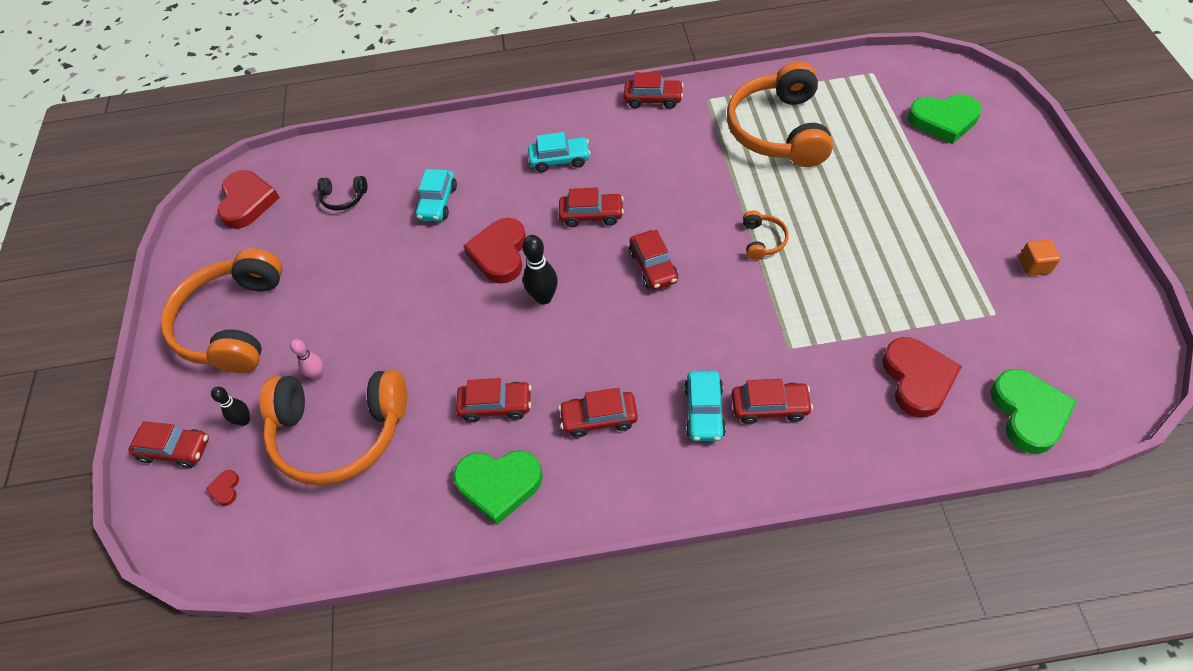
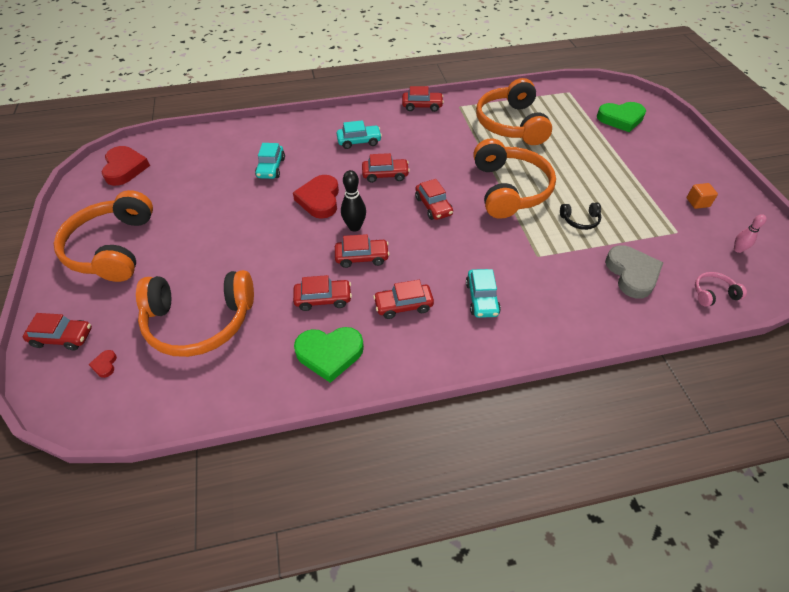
camera: 10 degrees left, 5 degrees down
(244, 420) = (121, 315): black bowling pin -> none
(318, 375) = (181, 281): pink bowling pin -> pink bowling pin (738, 249)
(344, 198) = (199, 165): black headphones -> black headphones (580, 220)
(762, 240) = (509, 189): orange headphones -> orange headphones, size x2.41
(770, 407) = (529, 294): red car -> red car (362, 257)
(917, 379) = (632, 274): red heart -> grey heart
(1028, 413) = (713, 293): green heart -> pink headphones

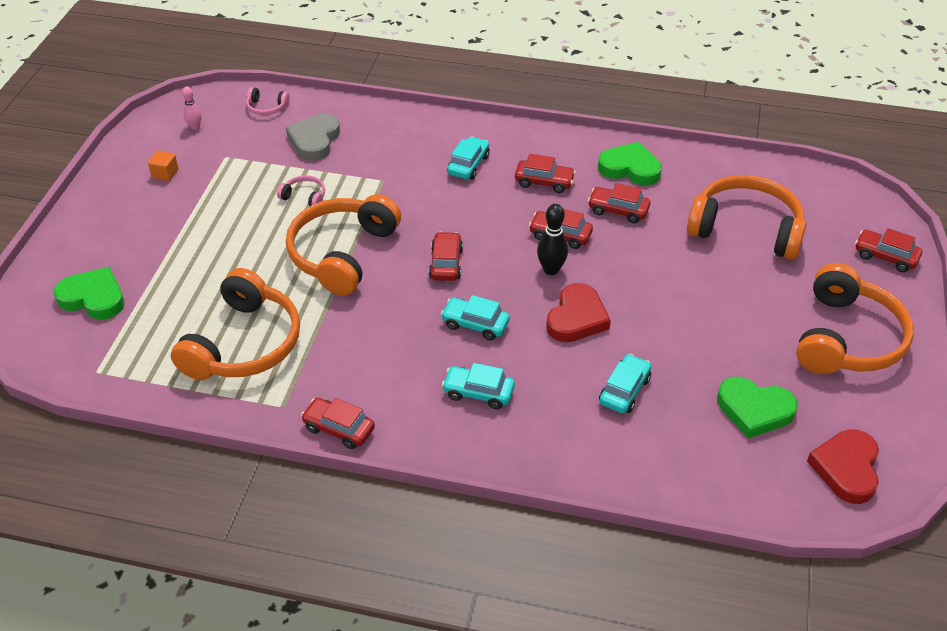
camera: 155 degrees left, 5 degrees down
(105, 365) = (838, 220): red heart -> none
(184, 182) = (754, 410): none -> green heart
(385, 175) = (475, 324): red car -> turquoise car
(580, 220) = (304, 197): black headphones -> pink headphones

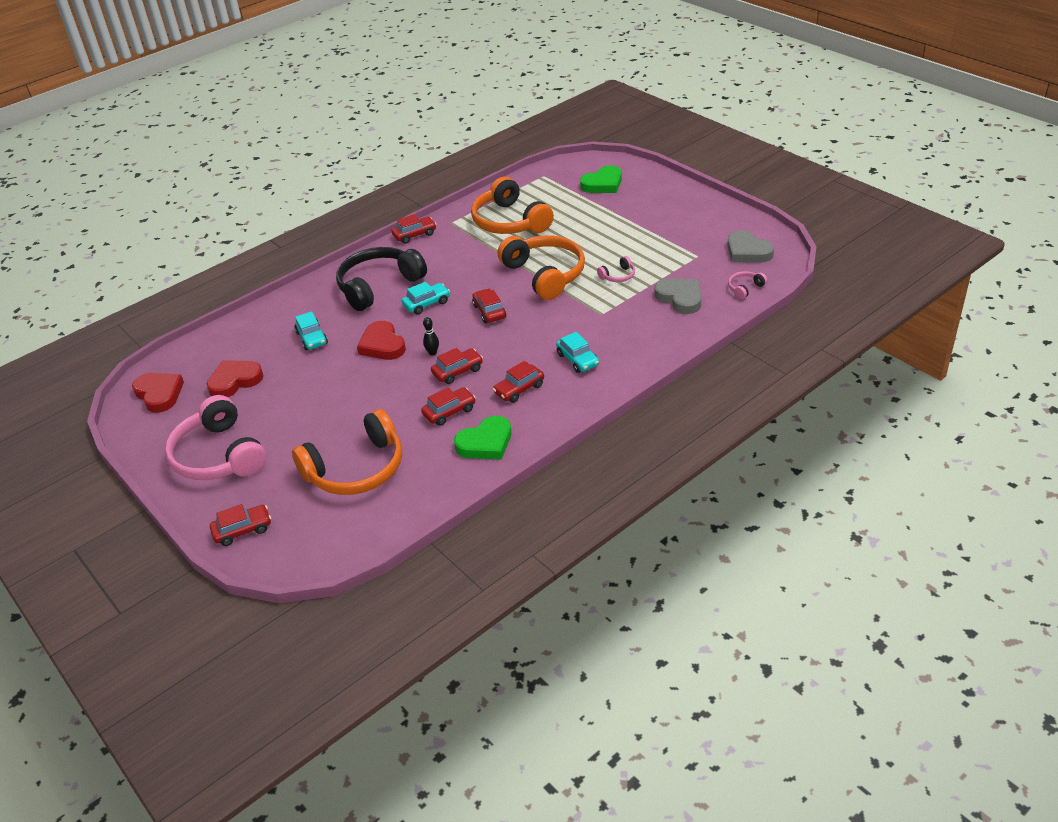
camera: 130 degrees right, 5 degrees down
(165, 173) = (701, 229): orange cube -> none
(195, 127) = (747, 251): pink bowling pin -> grey heart
(446, 263) = (489, 311): red car -> red car turned 150 degrees counterclockwise
(478, 392) = (379, 286): turquoise car -> black headphones
(551, 270) = (432, 353): black bowling pin -> black bowling pin, size x0.65
(754, 410) = (234, 381): green heart -> red heart
(847, 338) = (219, 455): orange headphones -> pink headphones

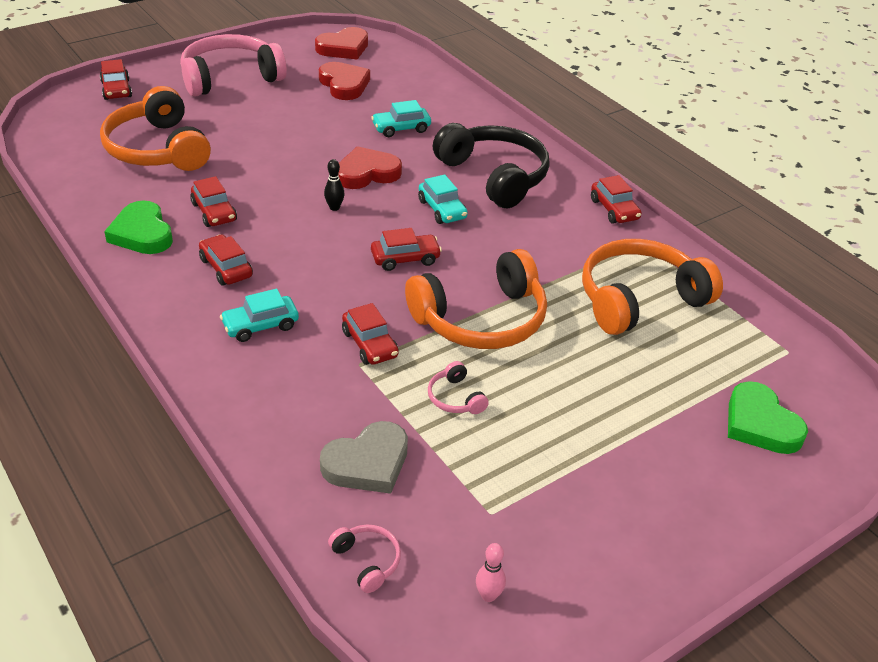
camera: 90 degrees right, 0 degrees up
(458, 371) = (287, 223): red car -> red car (370, 344)
(747, 251) = (488, 595): grey heart -> pink bowling pin

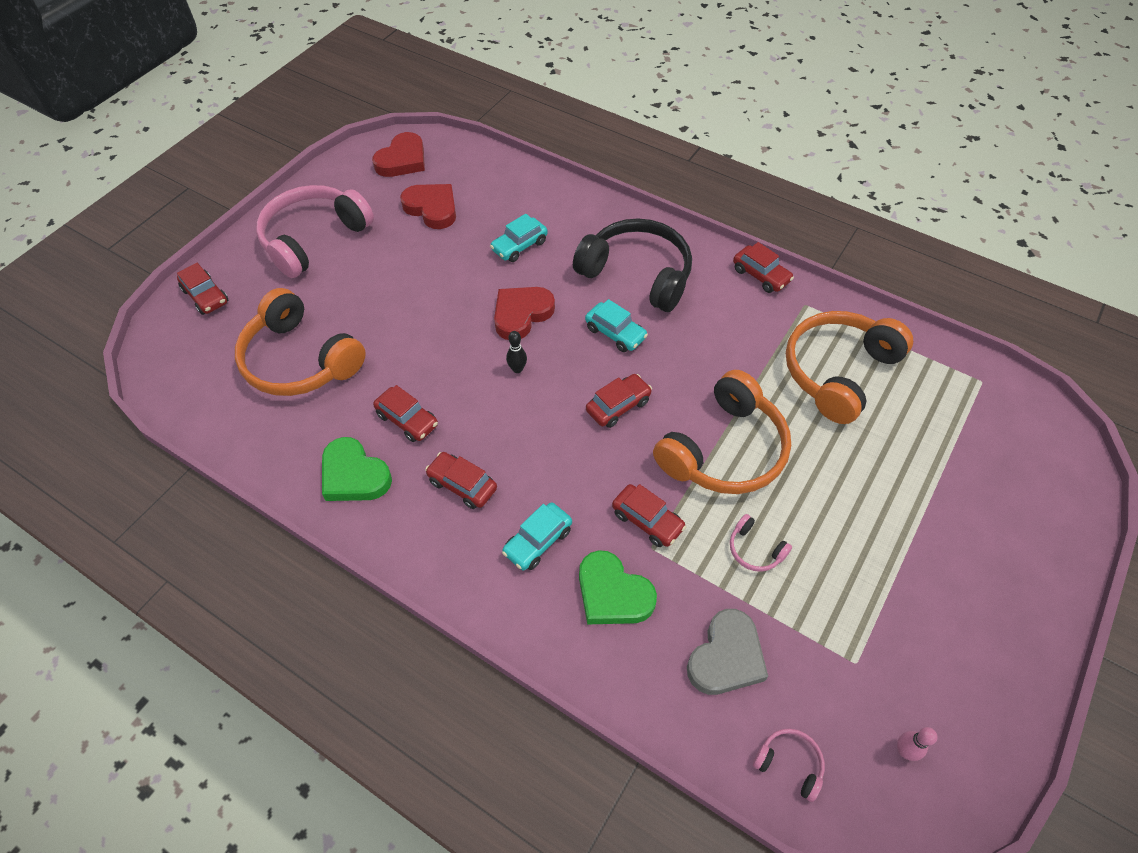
camera: 20 degrees left, 15 degrees up
(760, 424) = (1002, 469): green heart -> green heart (613, 593)

